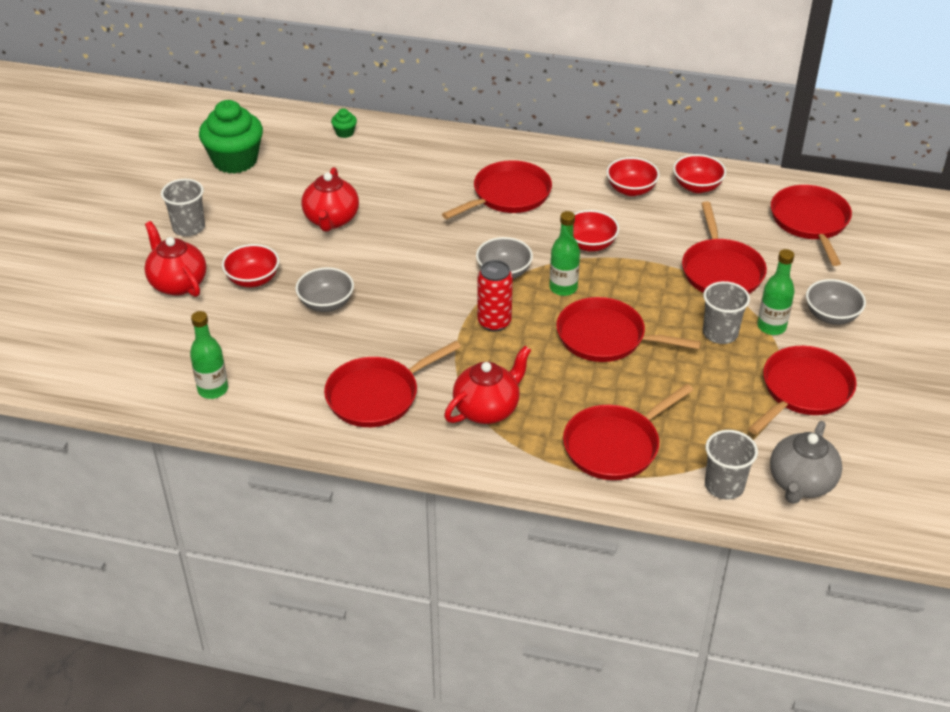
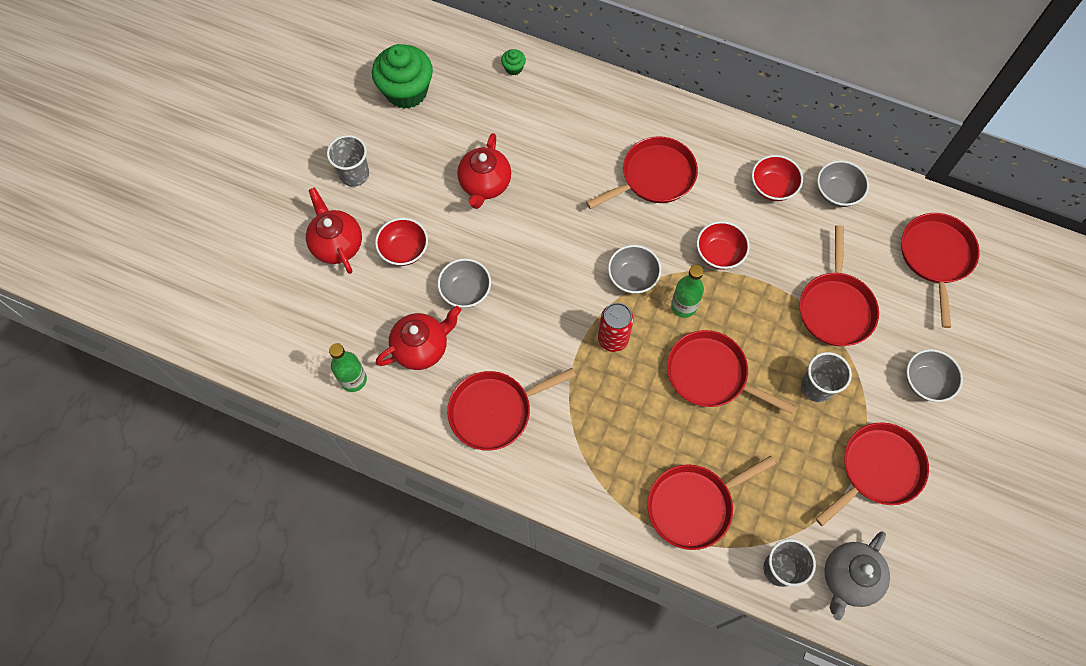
camera: 10 degrees right, 25 degrees up
(487, 409) = (588, 443): red teapot -> red teapot (421, 347)
(697, 186) = (837, 192): red bowl -> grey bowl
(771, 327) = (866, 386): green bottle -> none

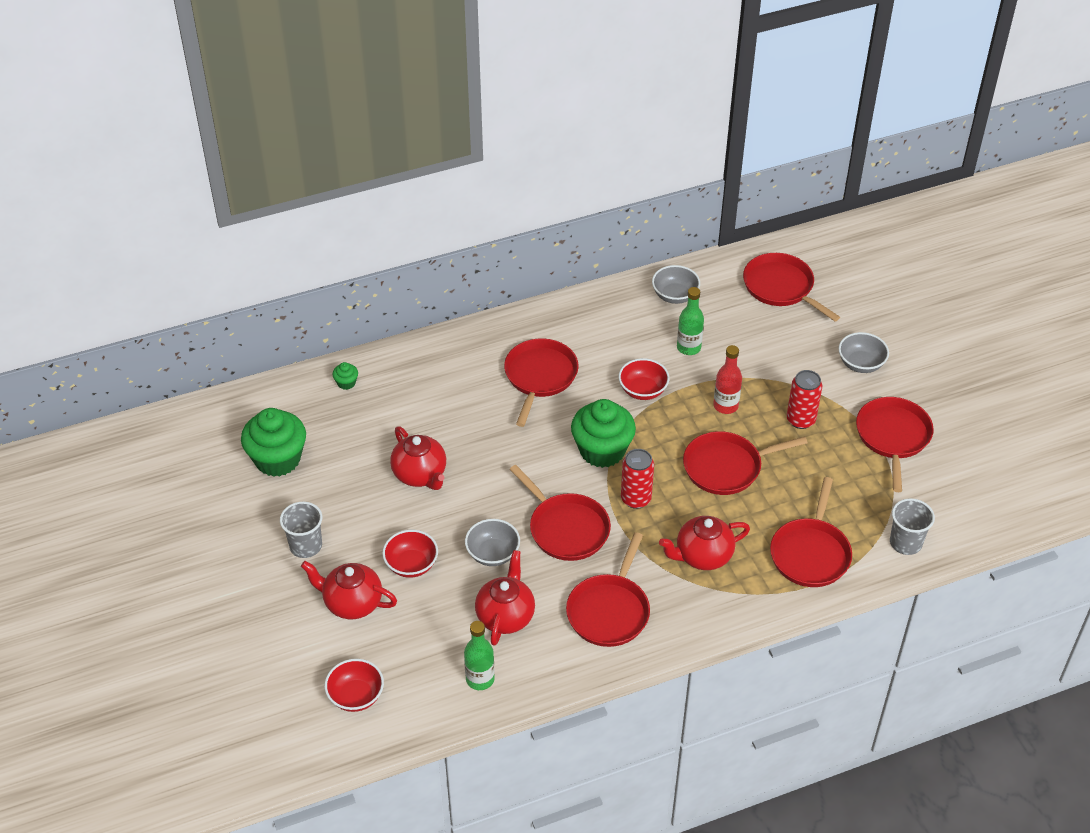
camera: 45 degrees left, 20 degrees down
(609, 431) = (702, 556): none -> red teapot
(632, 277) = (602, 450): grey bowl -> green cupcake
(683, 306) = (658, 441): green bottle -> green bottle (688, 347)
(769, 322) = (725, 406): none -> red bottle
(772, 187) = (629, 323): red bowl -> red bowl (356, 696)
(817, 387) = (800, 420): grey cup -> red can
(835, 308) = (756, 364): red pan -> red pan (566, 529)
(849, 578) = (950, 512): grey teapot -> none

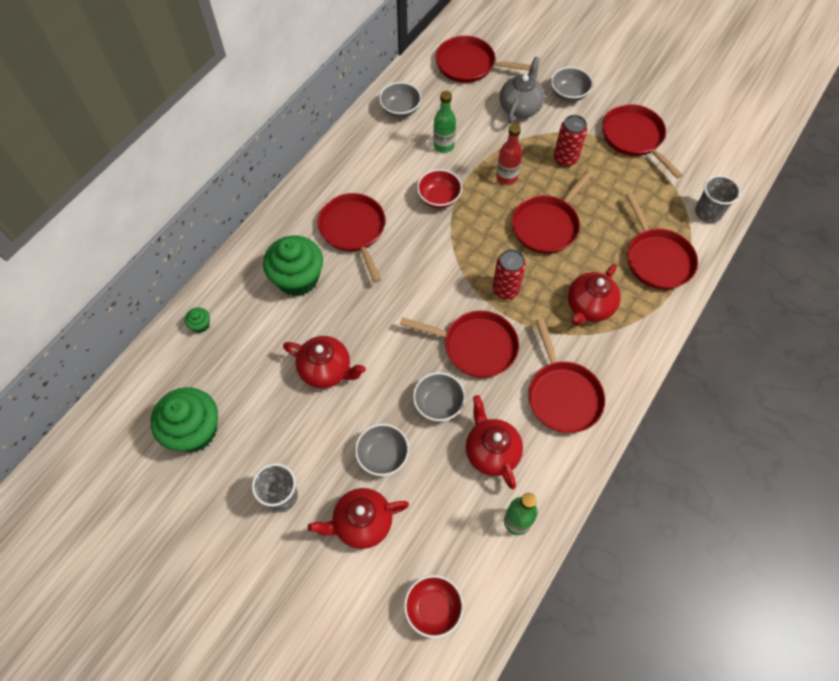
camera: 35 degrees left, 15 degrees up
(411, 565) = (382, 455): red bowl -> grey bowl
(602, 450) = (449, 264): green cupcake -> green cupcake (298, 279)
(798, 351) = (520, 107): none -> grey teapot

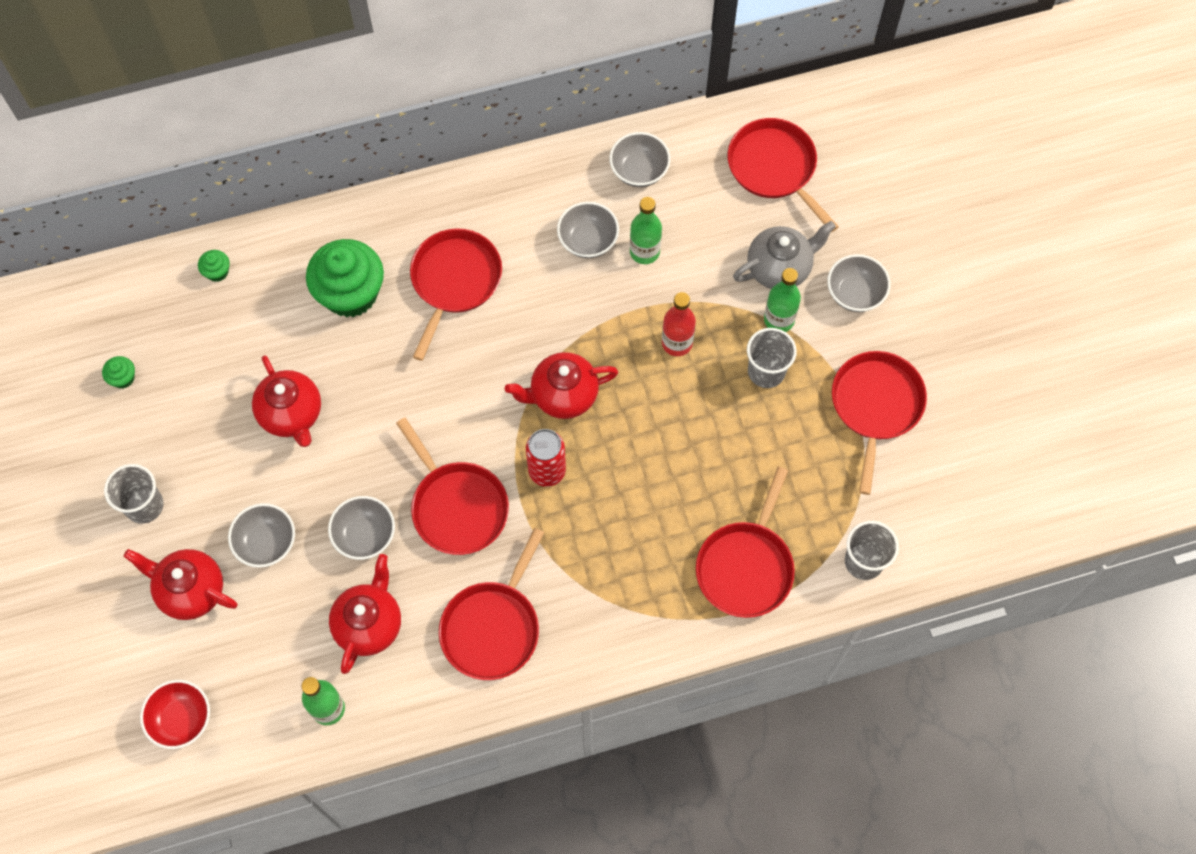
camera: 40 degrees right, 5 degrees up
(194, 430) = (123, 378): green cupcake -> green cupcake, size x0.42
(407, 160) = (588, 240): none -> grey bowl
(439, 198) = (578, 312): red bowl -> none
(545, 131) = (779, 320): none -> green bottle
(546, 225) = (663, 434): red pan -> none
(565, 159) = (766, 371): red can -> grey cup
(589, 307) = (615, 559): red teapot -> red teapot (563, 395)

